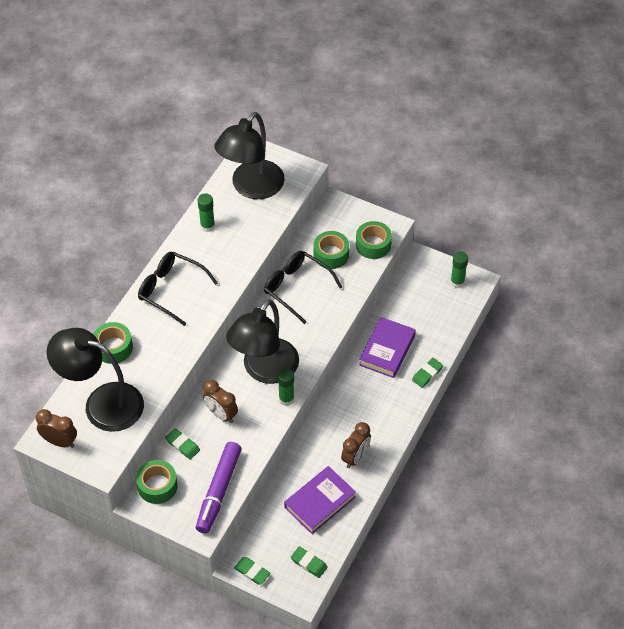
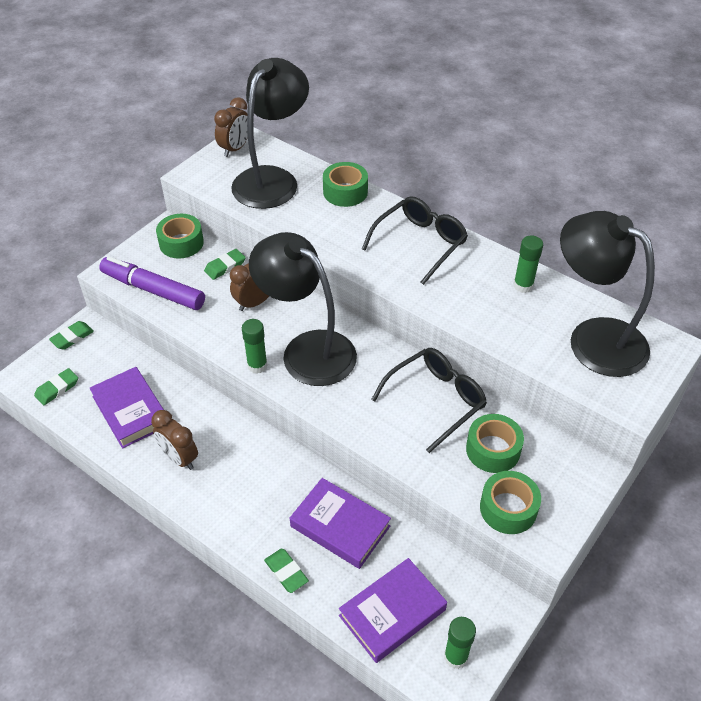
camera: 100 degrees right, 5 degrees down
(439, 315) = (392, 613): none -> purple book

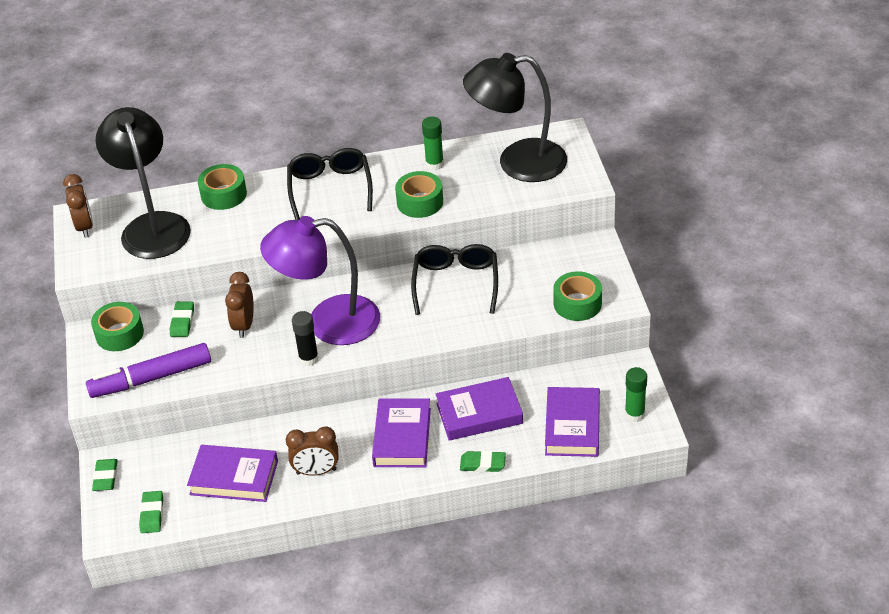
camera: 45 degrees left, 5 degrees down
(257, 365) = (308, 359): green glue stick -> black glue stick
(264, 489) = (402, 437): none -> purple book
(307, 349) = (328, 322): black lamp -> purple lamp
(493, 450) = (527, 281): green tape -> green tape (420, 202)

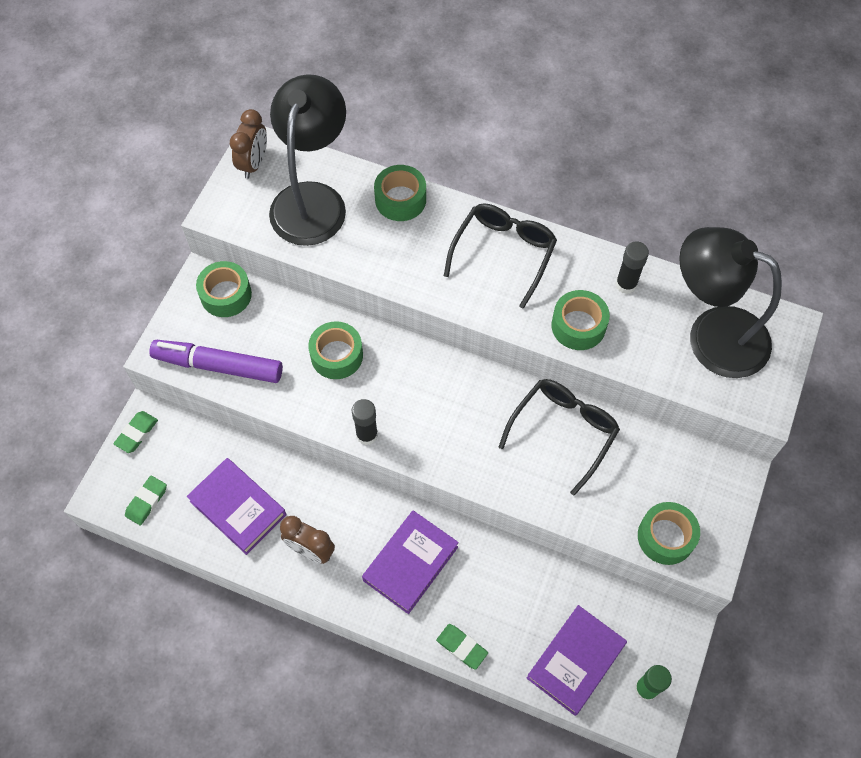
camera: 30 degrees right, 20 degrees up
(182, 322) = (287, 315): green eraser -> none
(244, 325) = (336, 355): brown clock -> green tape
(328, 322) = (413, 402): purple lamp -> none
(434, 164) = (626, 284): green glue stick -> black glue stick
(479, 413) = (498, 584): purple book -> none

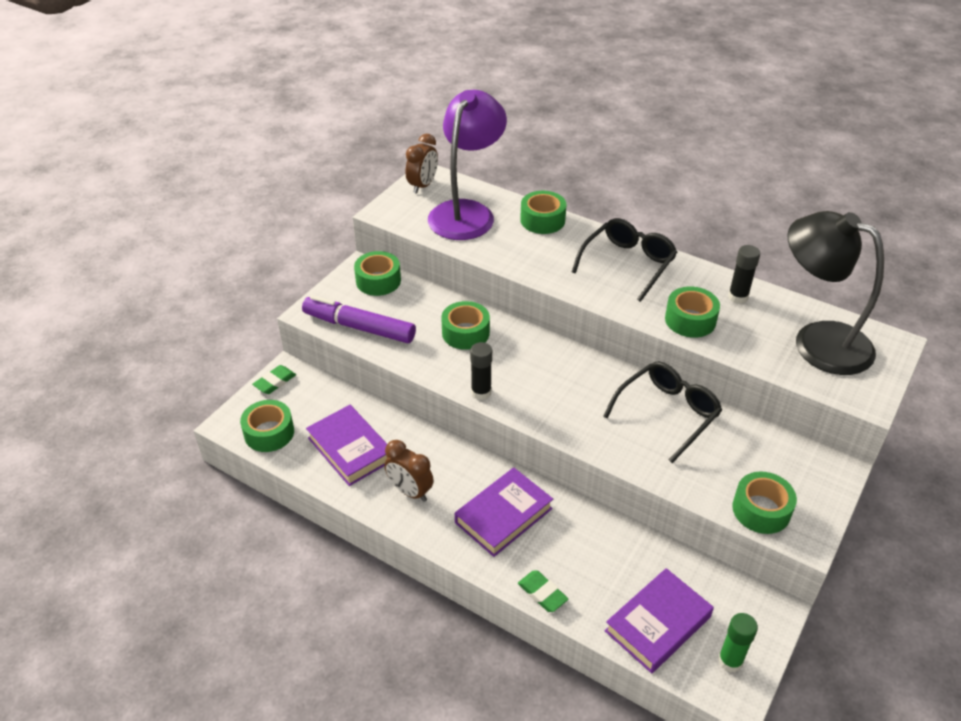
camera: 10 degrees right, 20 degrees down
(146, 501) = (269, 433): green eraser -> green tape
(312, 199) = (467, 212): black lamp -> purple lamp

